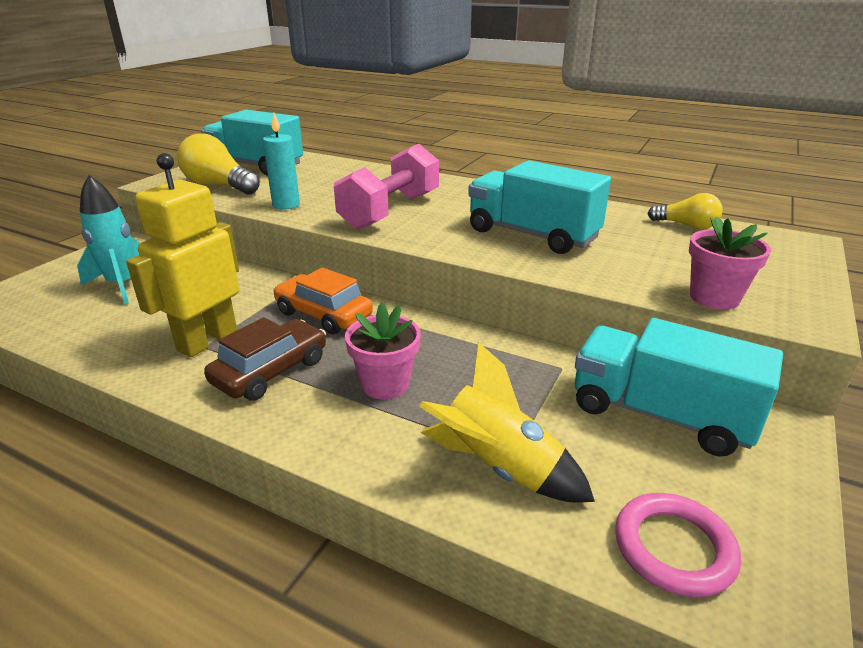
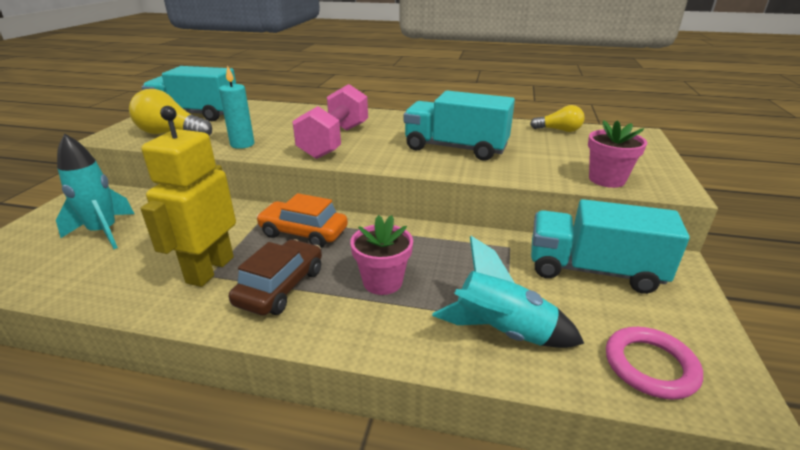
camera: 15 degrees left, 0 degrees up
(499, 468) = (502, 332): yellow rocket -> turquoise rocket

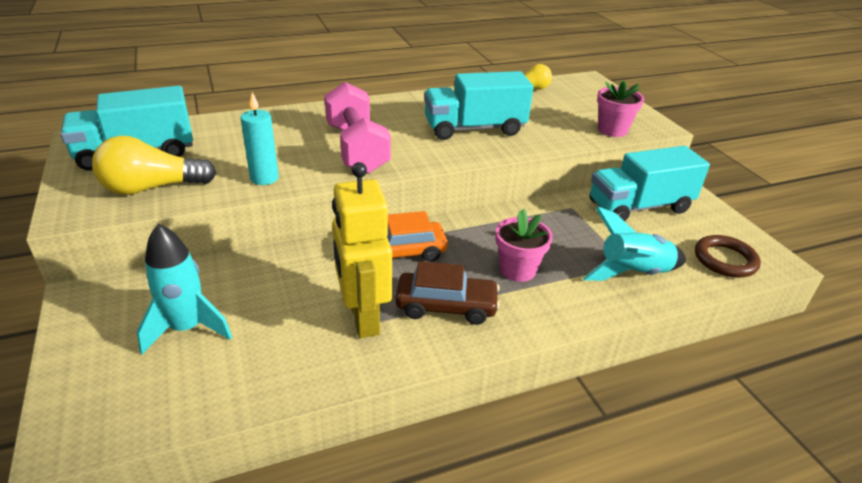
camera: 35 degrees left, 5 degrees up
(280, 287) = (446, 306): brown car -> brown car turned 105 degrees clockwise
(650, 366) = (725, 260): pink ring -> brown ring

